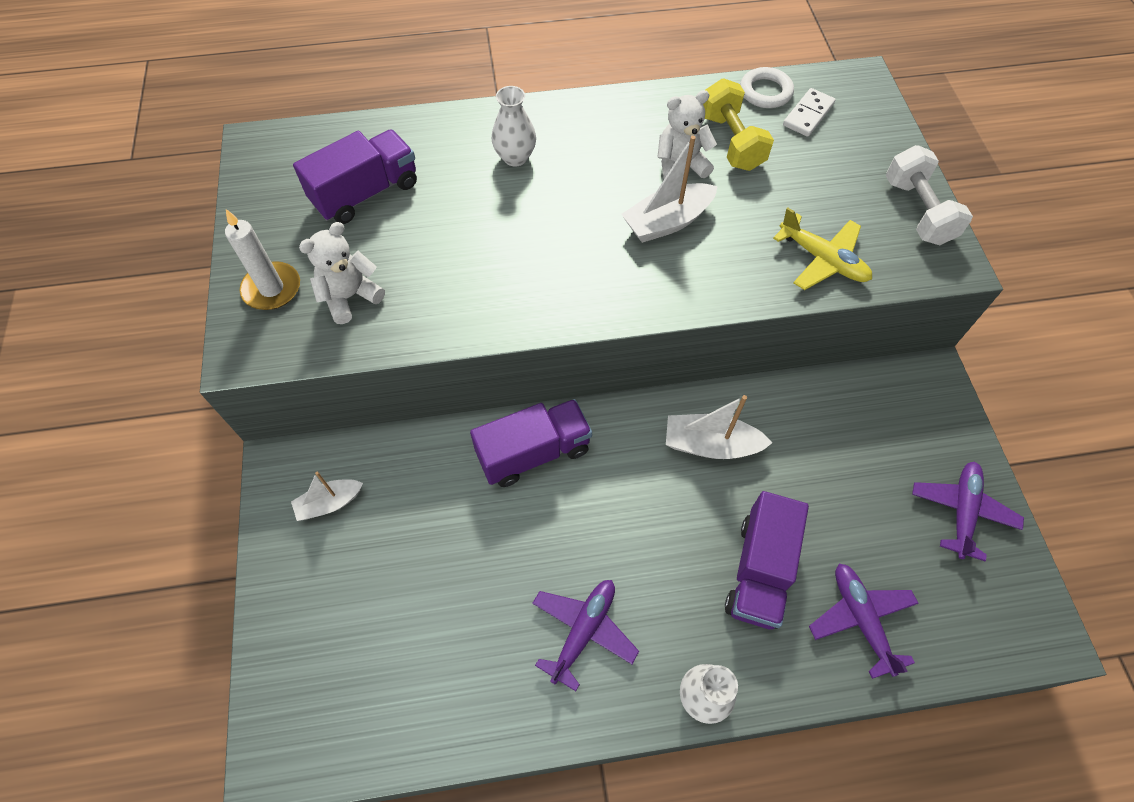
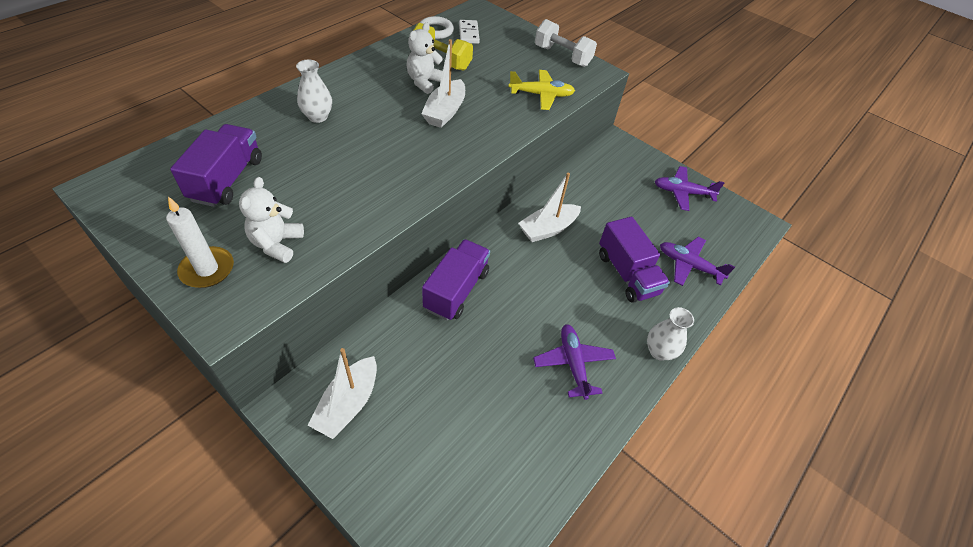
camera: 45 degrees left, 10 degrees down
(329, 503) = (348, 404): white boat -> white boat, size x1.52
(962, 511) = (682, 192): purple plane -> purple plane turned 60 degrees counterclockwise

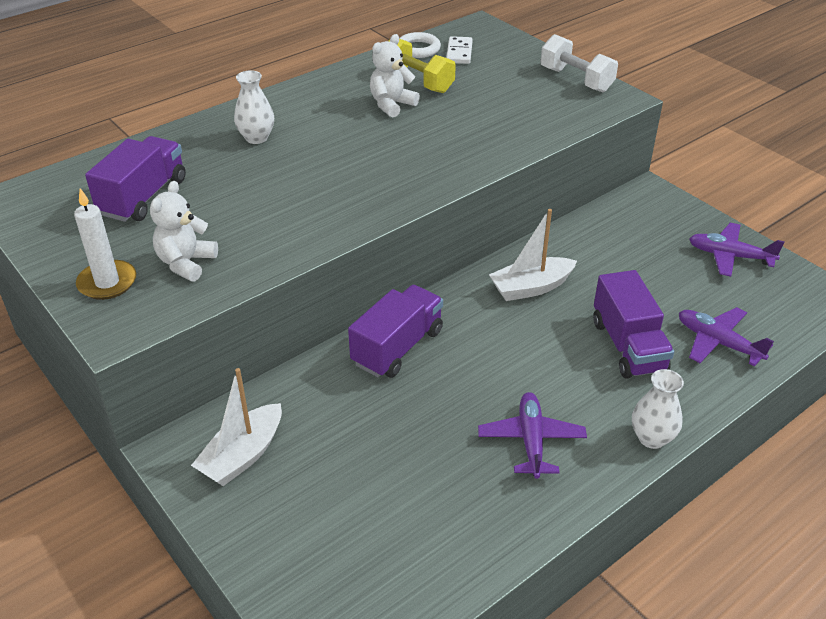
camera: 15 degrees right, 10 degrees down
(445, 112) = (410, 137): white boat -> none
(541, 95) = (537, 123): yellow plane -> none

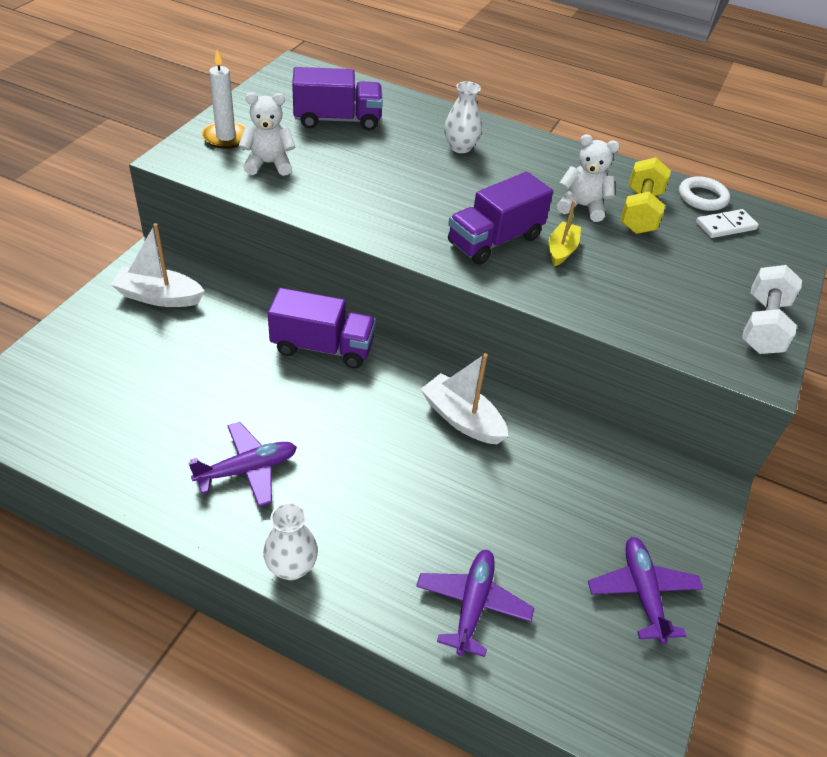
camera: 60 degrees right, 5 degrees up
(441, 133) = (561, 250): none -> yellow boat
(628, 346) = (419, 519): purple truck -> purple truck (495, 240)

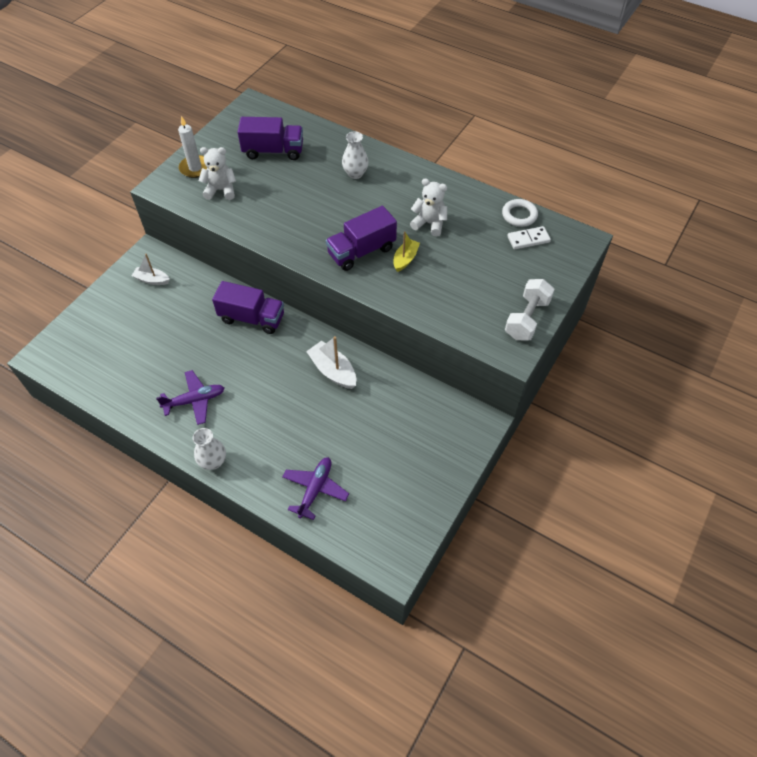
camera: 10 degrees right, 10 degrees up
(159, 297) = (152, 280): white boat -> white boat, size x0.66
(640, 212) = (469, 228): yellow dumbbell -> none
(642, 593) = (420, 487): purple plane -> none

